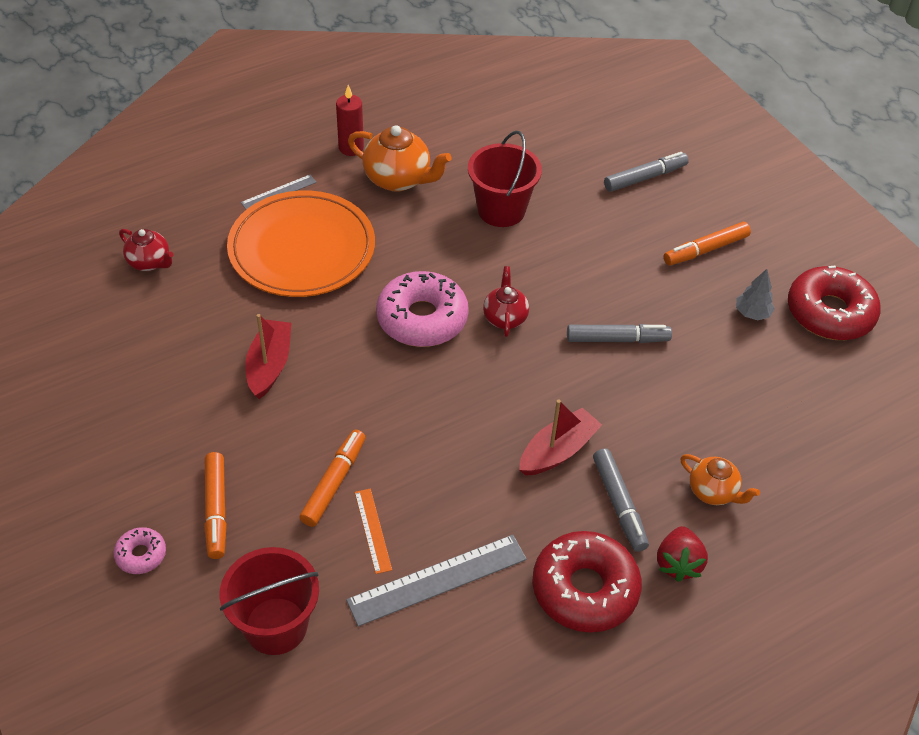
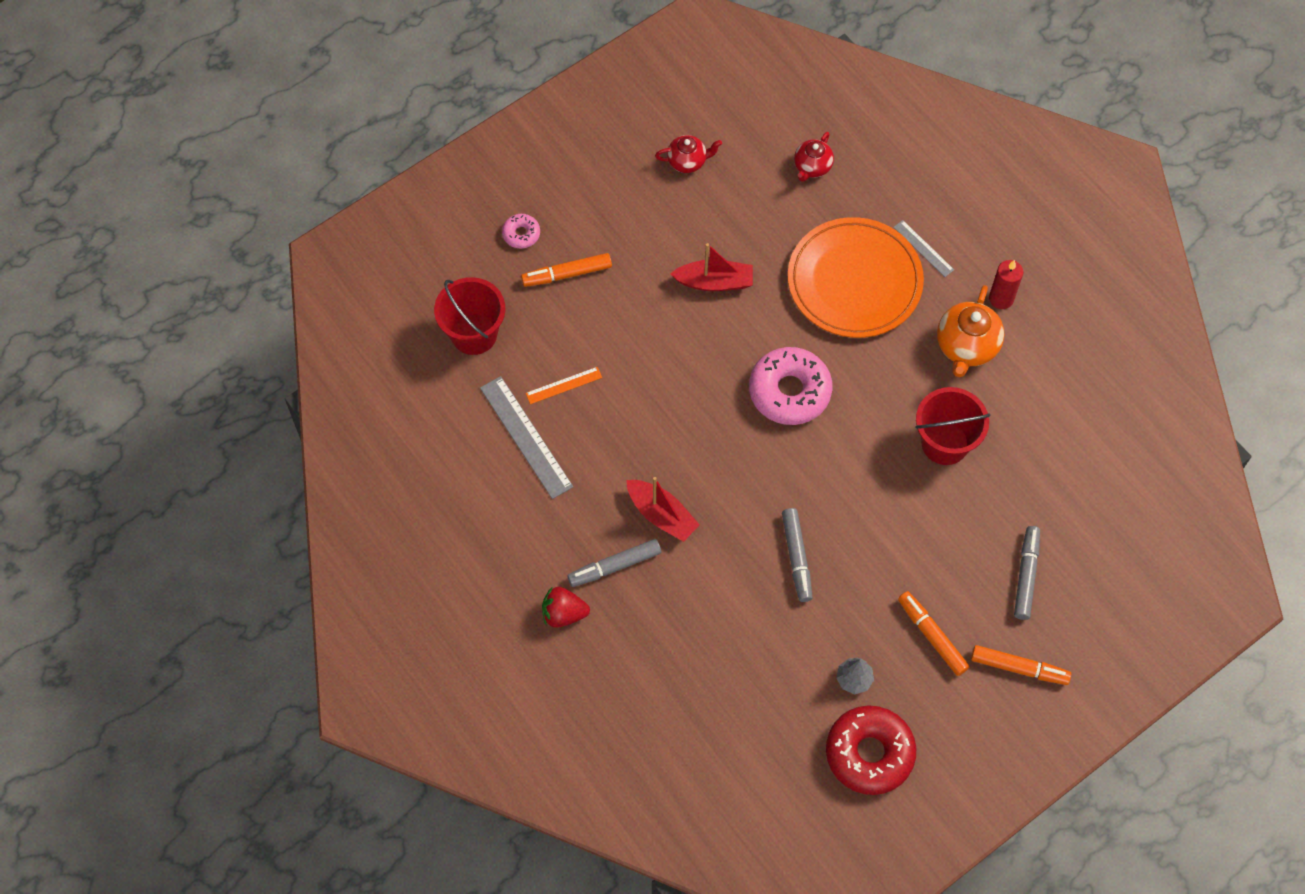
camera: 85 degrees right, 15 degrees up
(334, 482) = (604, 350): orange marker -> orange marker (1019, 668)
(505, 318) = (804, 459): red teapot -> red teapot (687, 161)
(585, 589) = (531, 544): red donut -> none
(645, 177) = (1026, 575): grey marker -> grey marker turned 135 degrees counterclockwise
(713, 492) = (638, 641): orange teapot -> none

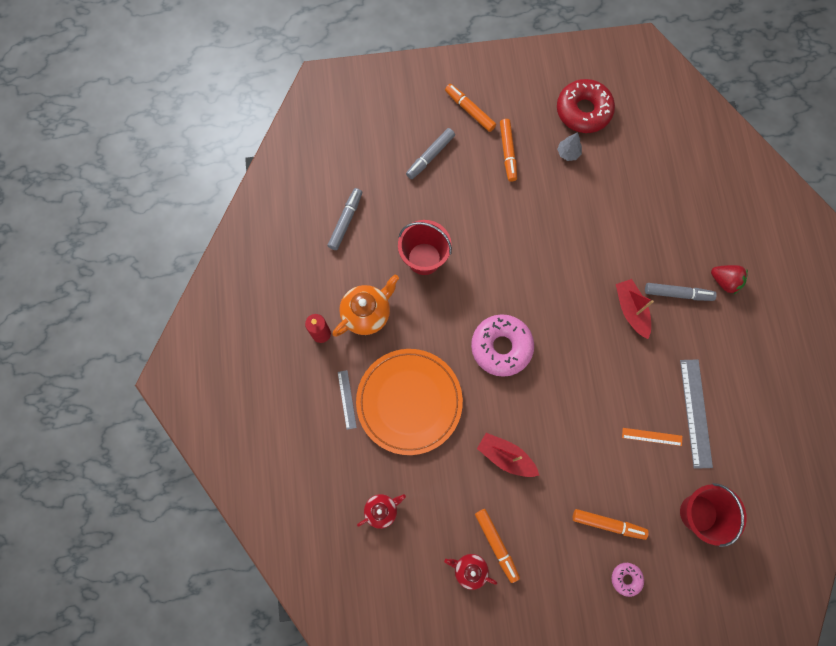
camera: 150 degrees left, 10 degrees up
(674, 196) = (496, 544): none -> orange marker
(797, 557) = (560, 238): grey marker -> grey marker (345, 221)

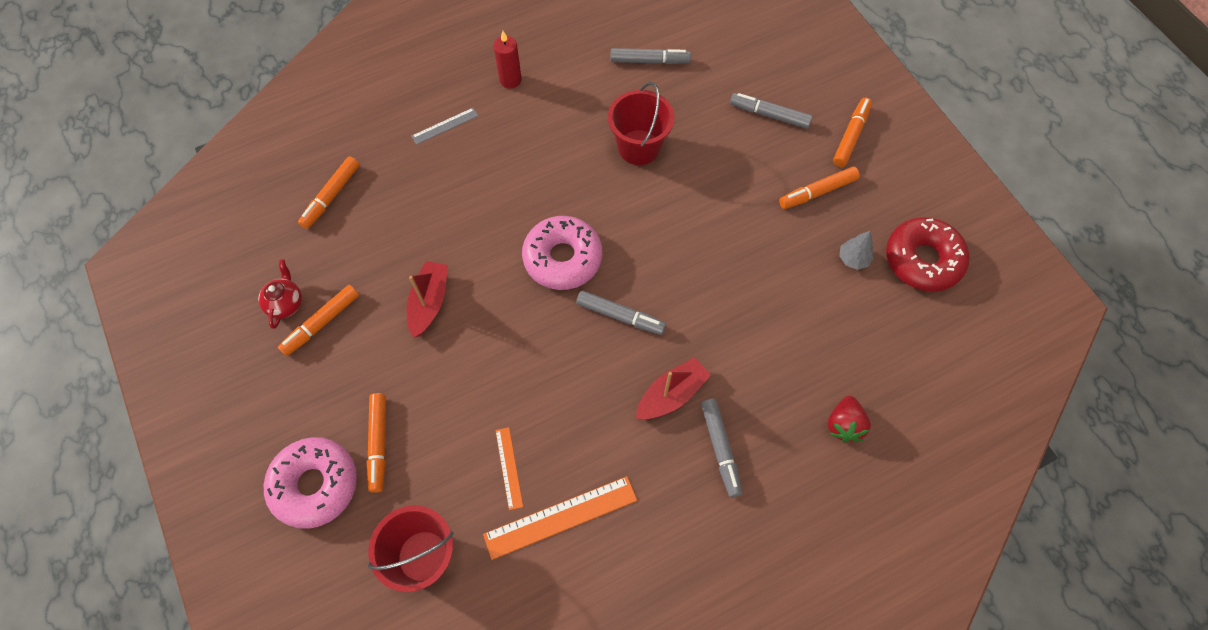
camera: 70 degrees right, 10 degrees down
(367, 313) = (550, 114): orange teapot -> none
(382, 510) = (331, 196): red teapot -> orange marker
(409, 402) = (462, 185): orange plate -> none
(561, 322) = (620, 316): none -> grey marker
(626, 578) = (315, 485): pink donut -> pink donut, size x2.10
(696, 413) = (561, 517): grey ruler -> orange ruler
(724, 281) = (766, 508): red strawberry -> red strawberry (844, 425)

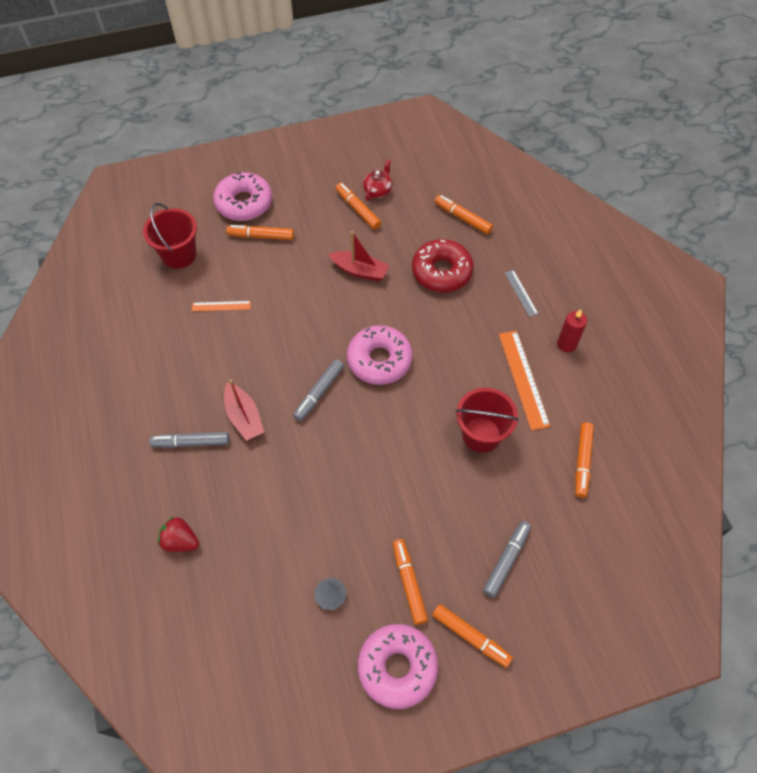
camera: 100 degrees right, 5 degrees down
(285, 303) = (378, 191): red teapot -> red teapot turned 75 degrees counterclockwise
(561, 517) = (177, 332): orange ruler -> orange ruler (523, 379)
(649, 61) = (582, 462): grey marker -> orange marker
(899, 191) = (397, 667): none -> pink donut
(922, 260) = (315, 664): red donut -> red donut (441, 272)

